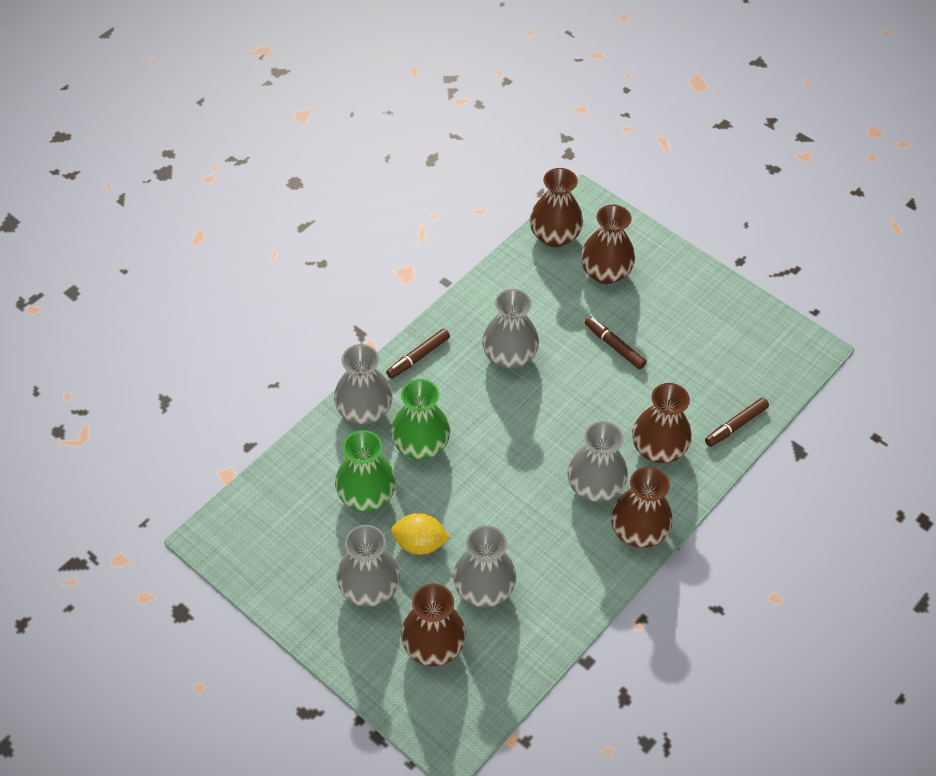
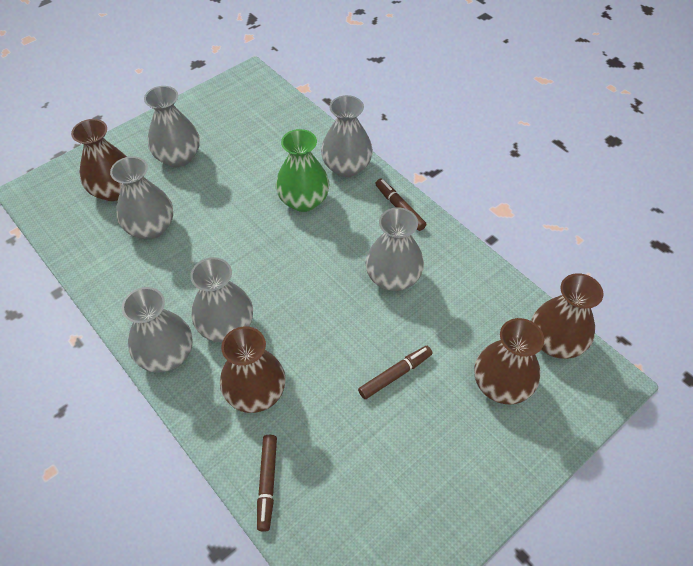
camera: 100 degrees right, 0 degrees up
(366, 495) = (262, 162): green vase -> none
(419, 543) = (207, 190): yellow lemon -> none
(638, 531) = (166, 355): brown vase -> grey vase
(736, 425) = (267, 483): brown marker -> brown marker turned 150 degrees counterclockwise

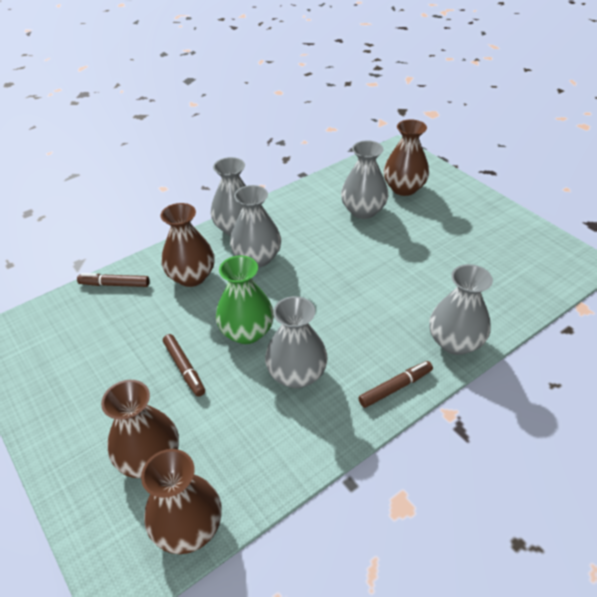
camera: 95 degrees right, 10 degrees down
(178, 157) = (449, 220): grey vase -> none
(303, 200) = (401, 306): green vase -> green vase (247, 332)

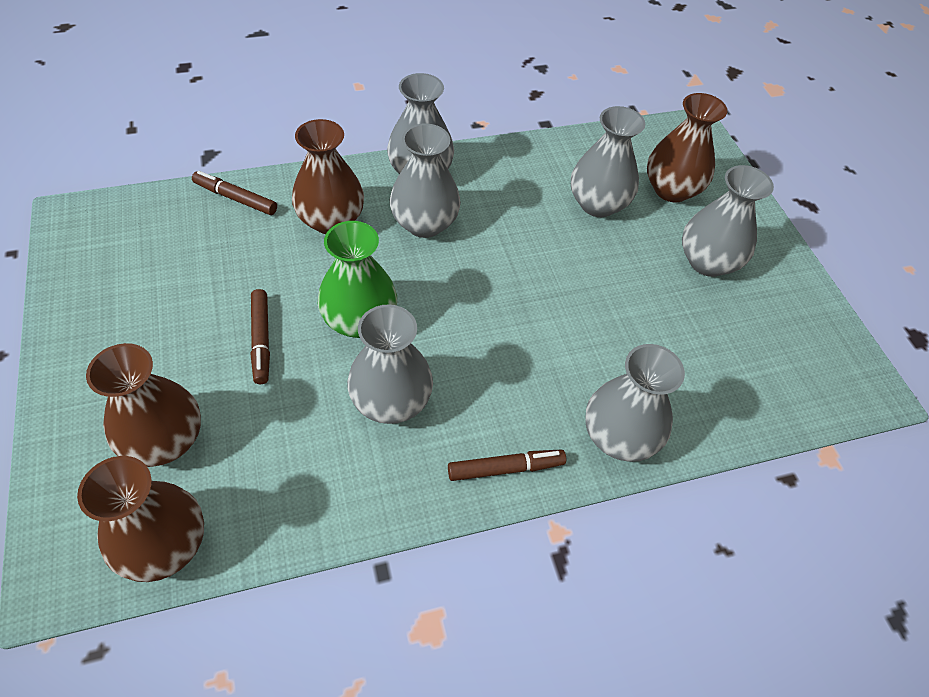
camera: 15 degrees right, 10 degrees up
(449, 222) = (707, 262): none -> grey vase

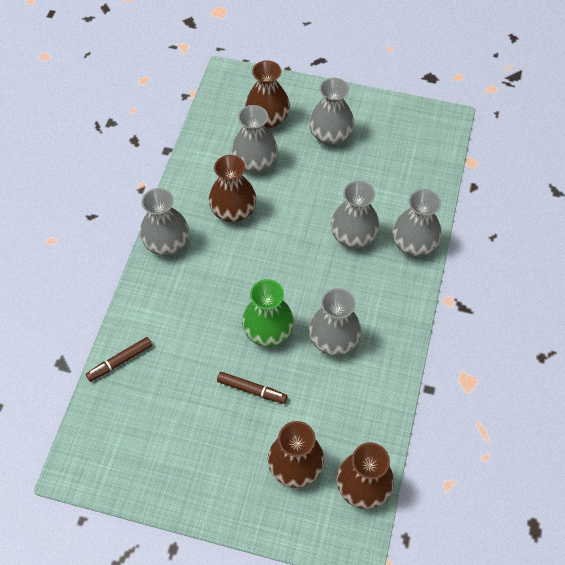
camera: 55 degrees left, 5 degrees up
(331, 220) = (177, 313): brown vase -> brown vase (233, 211)
(424, 223) = (212, 262): grey vase -> grey vase (353, 236)
(505, 468) = (403, 305): brown marker -> none

